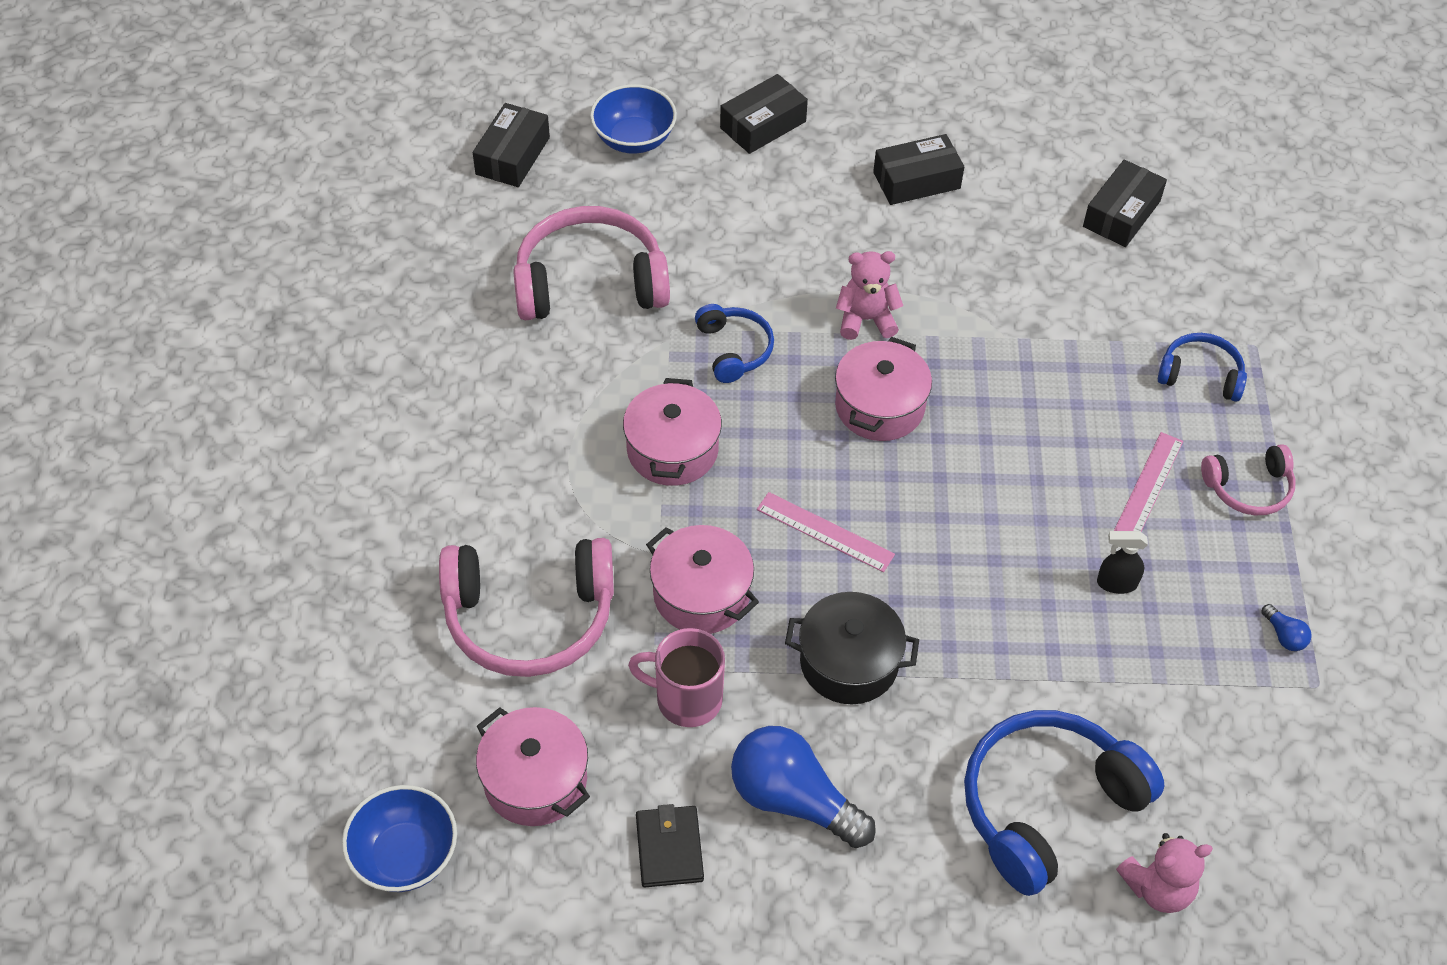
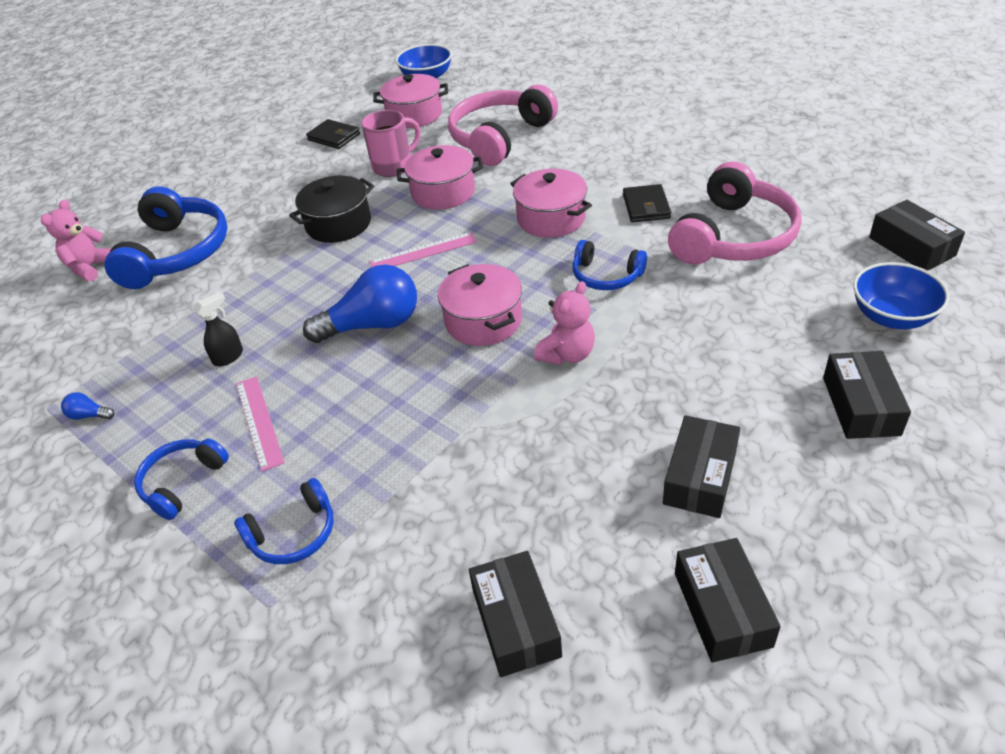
camera: 135 degrees right, 10 degrees down
(586, 377) = (646, 207): none -> black wallet
(793, 799) = (302, 177): blue light bulb -> blue light bulb (372, 325)
(1009, 128) = (722, 609): none -> black box
(1248, 488) = (182, 482): pink headphones -> blue headphones

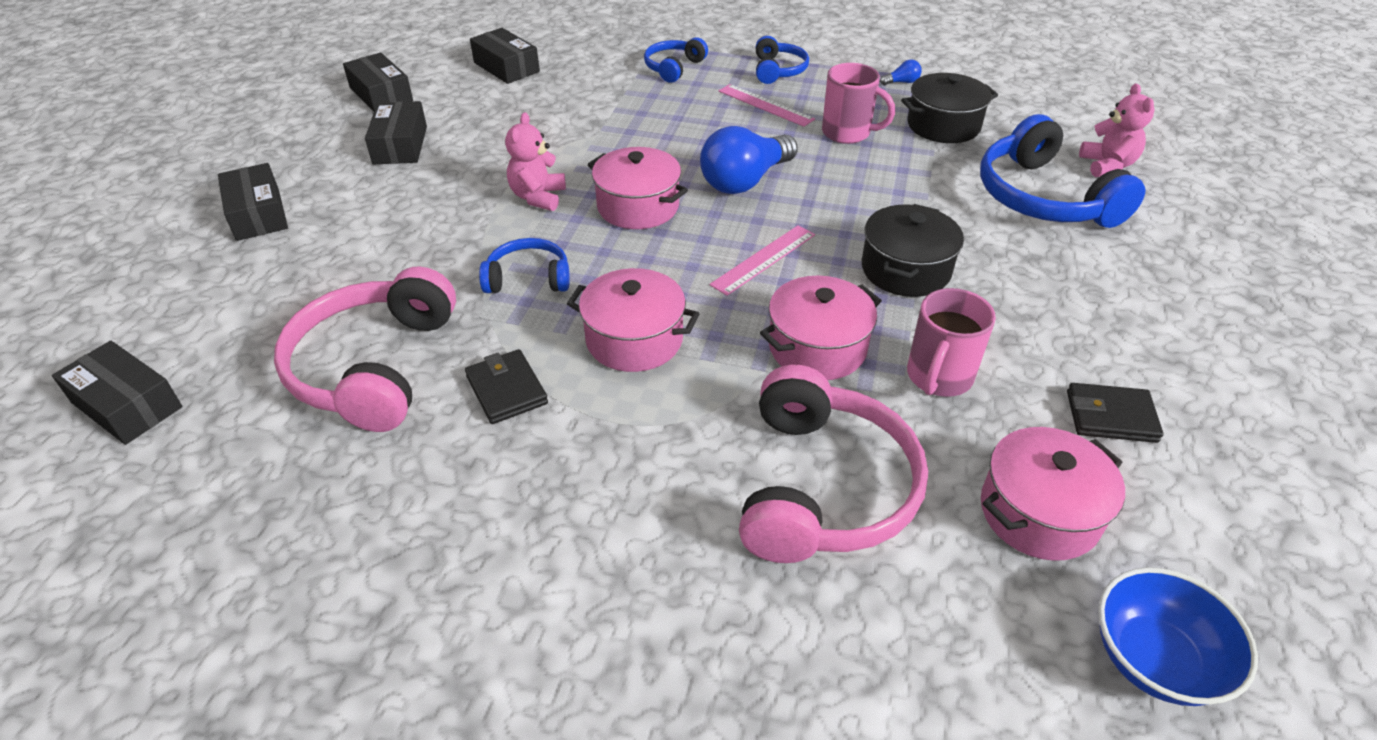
camera: 150 degrees right, 0 degrees up
(139, 342) = (943, 126): none -> black pot
(228, 357) = (847, 133): black spray bottle -> pink mug
(891, 316) = (195, 302): blue bowl -> none

